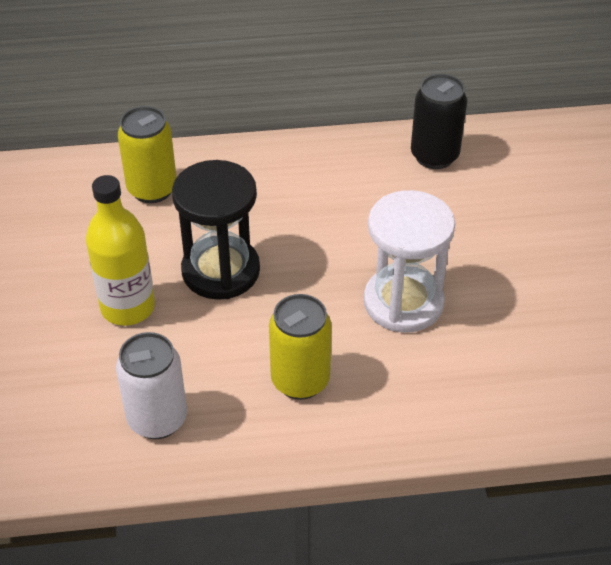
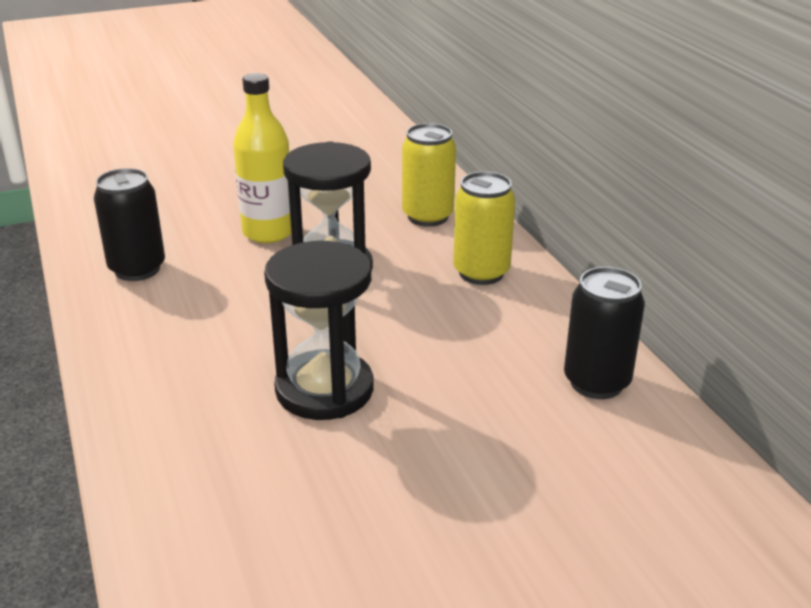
camera: 75 degrees right, 15 degrees down
(157, 419) = (137, 269): white can -> black can
(300, 380) = (193, 337): yellow can -> yellow can (481, 273)
(403, 302) = (324, 389): white hourglass -> black hourglass

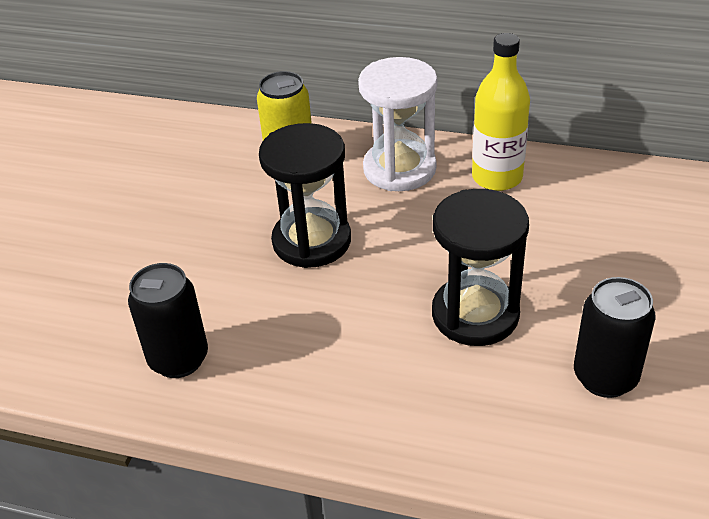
camera: 50 degrees left, 10 degrees up
(268, 232) = (210, 252): yellow bottle -> yellow bottle (497, 177)
(481, 273) = (399, 169): yellow can -> white hourglass
(596, 382) = (578, 184): black can -> black can (605, 377)

